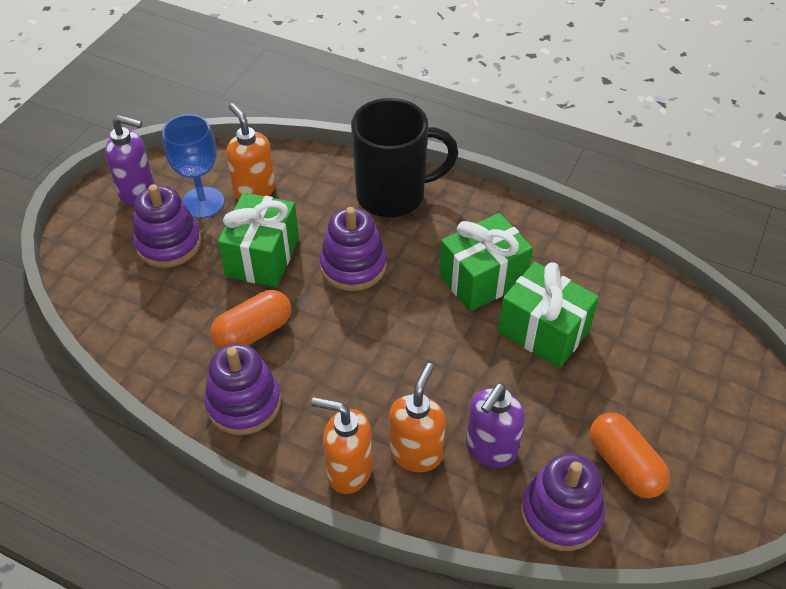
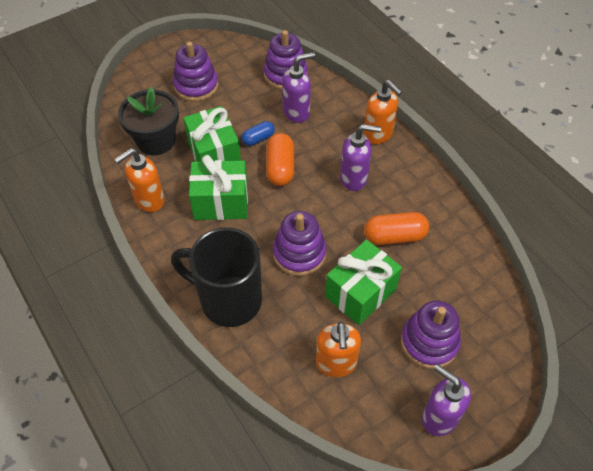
camera: 150 degrees left, 5 degrees up
(202, 202) = (386, 373): blue goblet -> none
(244, 403) = (420, 194): purple stacking toy -> purple stacking toy (196, 86)
(344, 384) = (354, 178): none -> purple soap dispenser
(416, 453) = (337, 127): orange soap dispenser -> orange soap dispenser (149, 200)
(508, 380) = (258, 139): none -> blue capsule
(624, 465) = (237, 79): orange capsule -> orange capsule (280, 168)
(630, 314) = (156, 141): none -> black flower pot

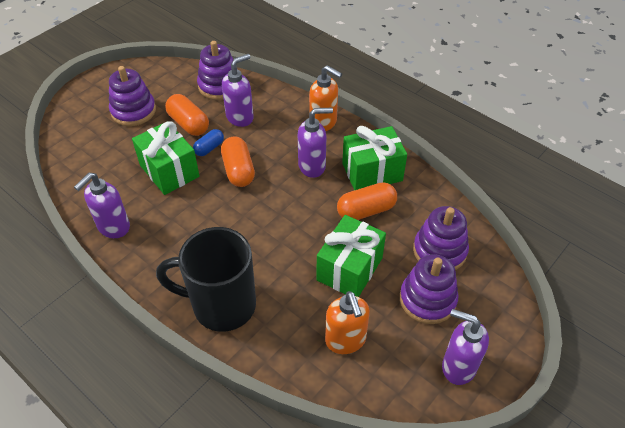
camera: 15 degrees left, 5 degrees down
(149, 200) = (113, 227): orange soap dispenser -> purple soap dispenser
(156, 141) = (106, 169): black flower pot -> none
(221, 202) = (188, 214): green gift -> green gift (372, 172)
(245, 109) = (189, 124): none -> orange capsule
(299, 253) = (280, 245): purple stacking toy -> purple stacking toy (439, 251)

